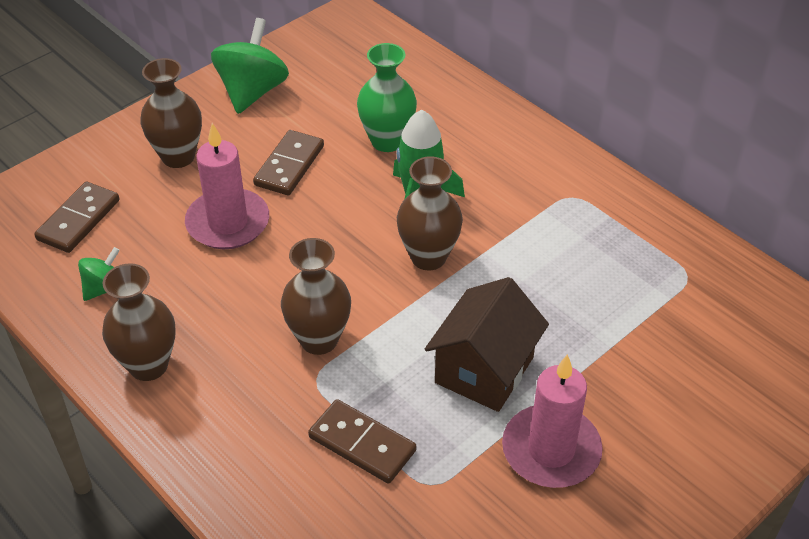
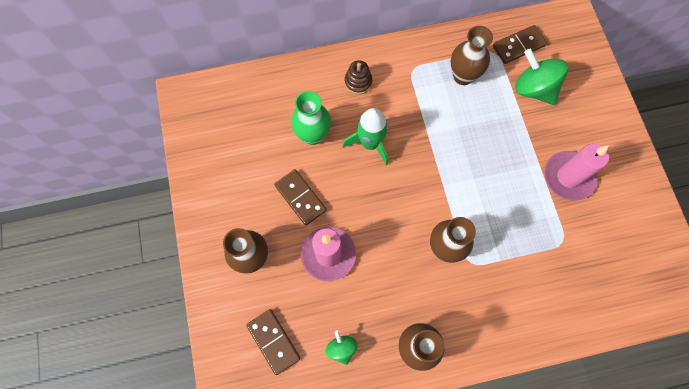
camera: 60 degrees left, 25 degrees up
(252, 91) = (219, 187): green spinning top -> green spinning top (533, 89)
(362, 444) = (524, 261): brown domino -> brown domino (518, 46)
(428, 257) = (416, 163): brown vase -> brown vase (463, 76)
(484, 370) = (506, 178): brown house -> none
(502, 151) = (358, 82): none -> brown stacking toy

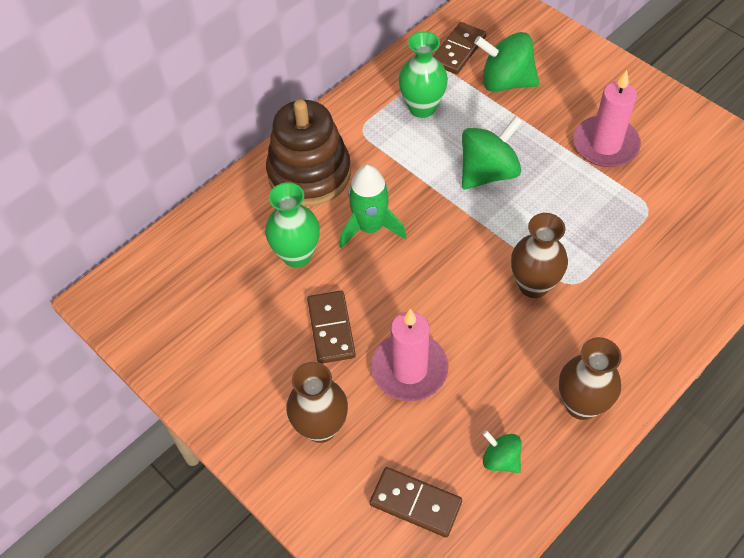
camera: 30 degrees left, 15 degrees down
(300, 198) = (331, 328): brown domino -> brown domino turned 60 degrees clockwise
(358, 82) = (309, 173): brown stacking toy -> brown stacking toy, size x2.21
(463, 76) = (422, 108): brown vase -> green vase
(473, 149) = (488, 172): none -> green spinning top

